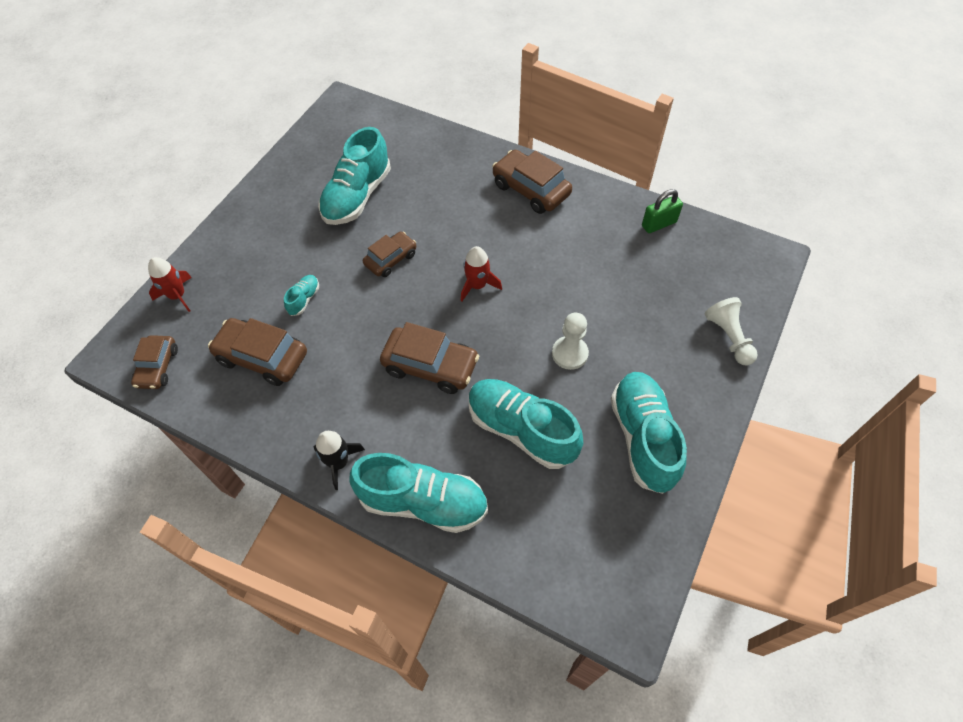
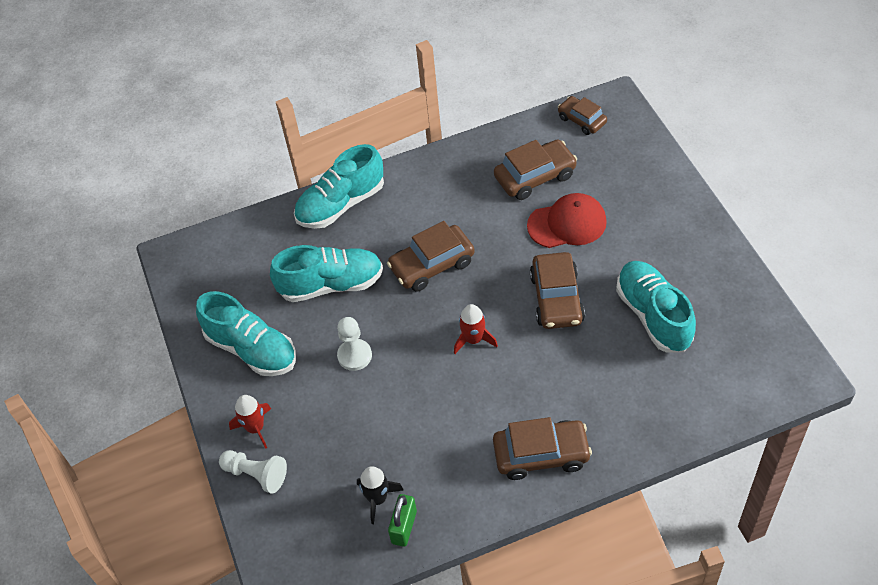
camera: 135 degrees right, 5 degrees down
(177, 296) = (642, 153): red rocket -> red rocket (255, 428)
(304, 299) = (567, 224): turquoise shoe -> red cap
(338, 462) = (411, 178): black rocket -> black rocket (378, 499)
(391, 259) = (556, 298): brown car -> brown car, size x1.56

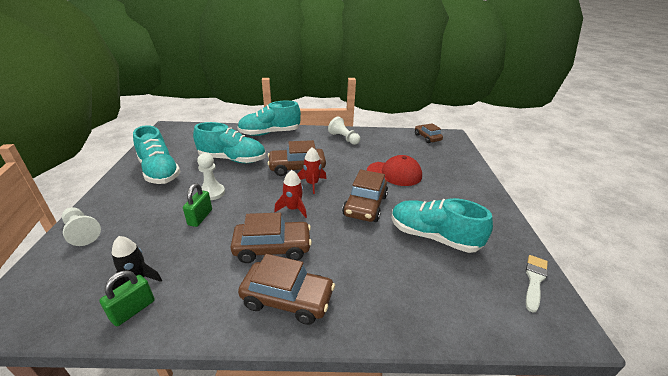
camera: 15 degrees right, 20 degrees down
(255, 428) = (114, 207): red rocket -> red rocket (312, 184)
(373, 398) = (200, 217): none -> green padlock
(460, 172) = (344, 138): none -> white pawn
(535, 176) = (386, 150): brown car -> brown car (272, 248)
(653, 315) = (433, 236): turquoise shoe -> turquoise shoe turned 60 degrees counterclockwise
(770, 332) = (534, 280): none -> white brush

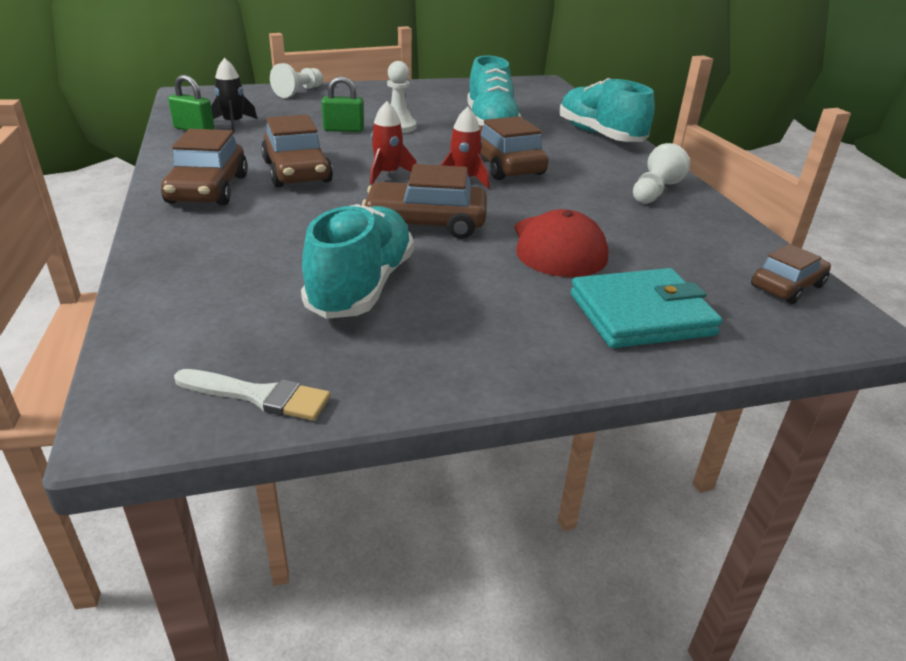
camera: 75 degrees right, 0 degrees up
(159, 172) = (427, 97): turquoise shoe -> none
(450, 169) = (641, 314): none -> turquoise wallet

